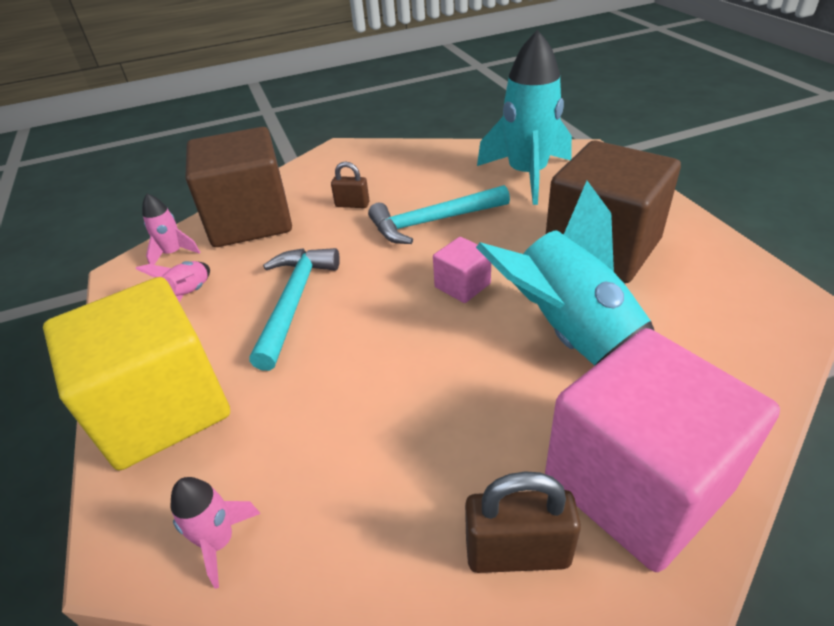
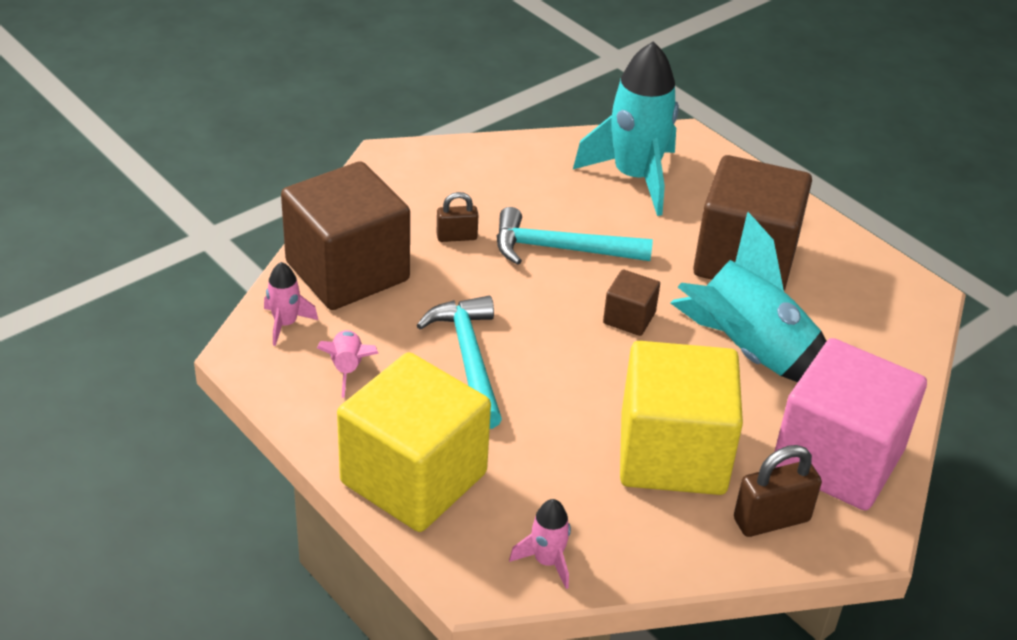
camera: 25 degrees left, 0 degrees up
(432, 221) = (561, 249): turquoise hammer -> turquoise hammer turned 45 degrees clockwise
(435, 434) = (672, 454): none -> yellow cube
(462, 285) = (629, 318): pink cube -> brown cube

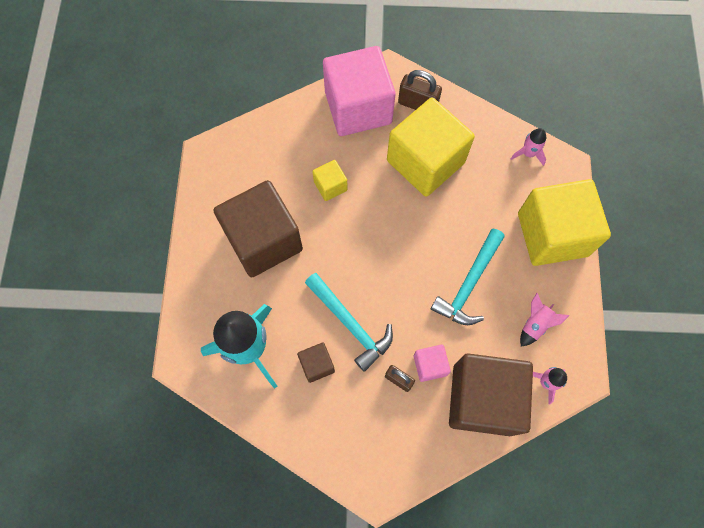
camera: 135 degrees left, 30 degrees up
(436, 265) = (430, 365): none -> pink cube
(629, 318) = (364, 249): brown cube -> brown cube (317, 365)
(748, 352) = (330, 186): turquoise rocket -> yellow cube

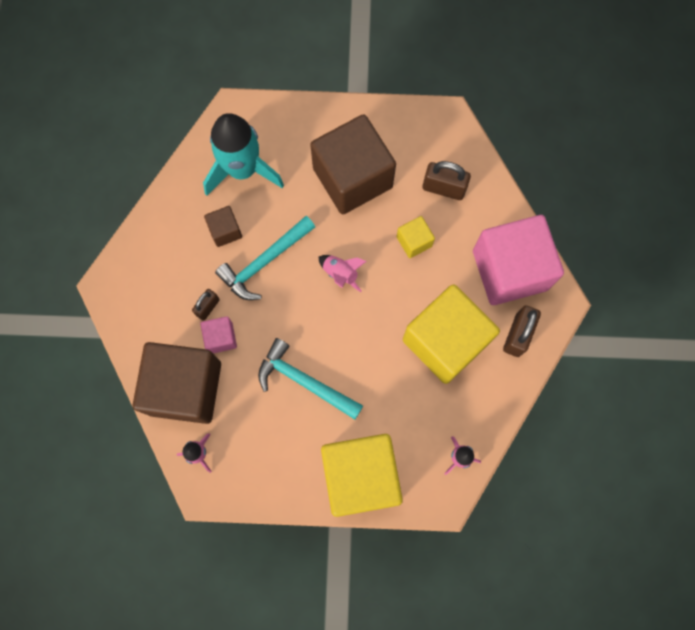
camera: 90 degrees right, 5 degrees up
(278, 159) = (443, 188): none -> brown padlock
(535, 324) = (260, 447): pink rocket -> pink rocket (341, 273)

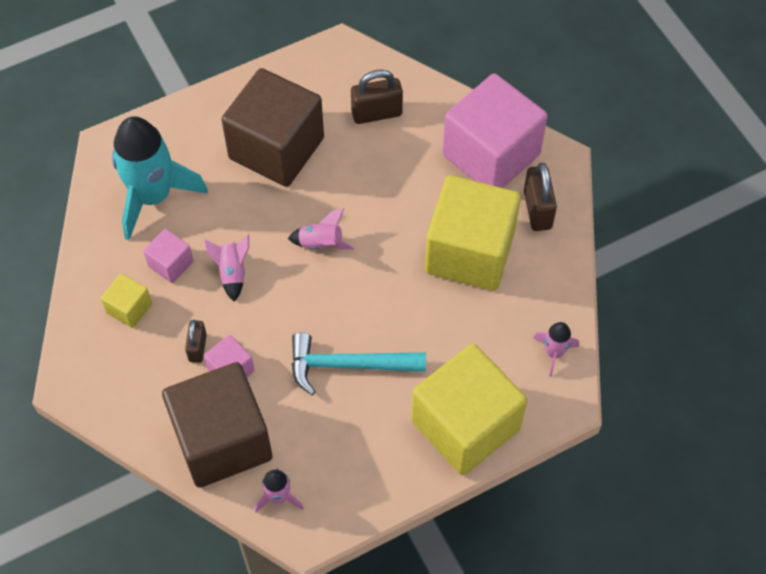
camera: 30 degrees left, 15 degrees down
(225, 231) = (171, 264): brown cube -> pink cube
(264, 262) = (232, 272): turquoise hammer -> pink rocket
(414, 241) = (378, 176): yellow cube -> yellow cube (129, 308)

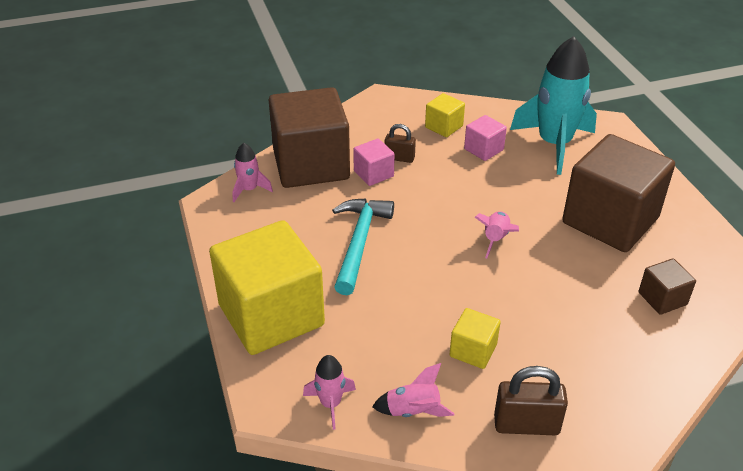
camera: 100 degrees right, 20 degrees down
(232, 272) = (470, 182): pink rocket -> pink rocket (413, 411)
(376, 113) = (662, 298): brown padlock -> brown cube
(469, 252) = (473, 350): yellow cube -> yellow cube, size x0.44
(491, 155) = (609, 392): pink cube -> none

